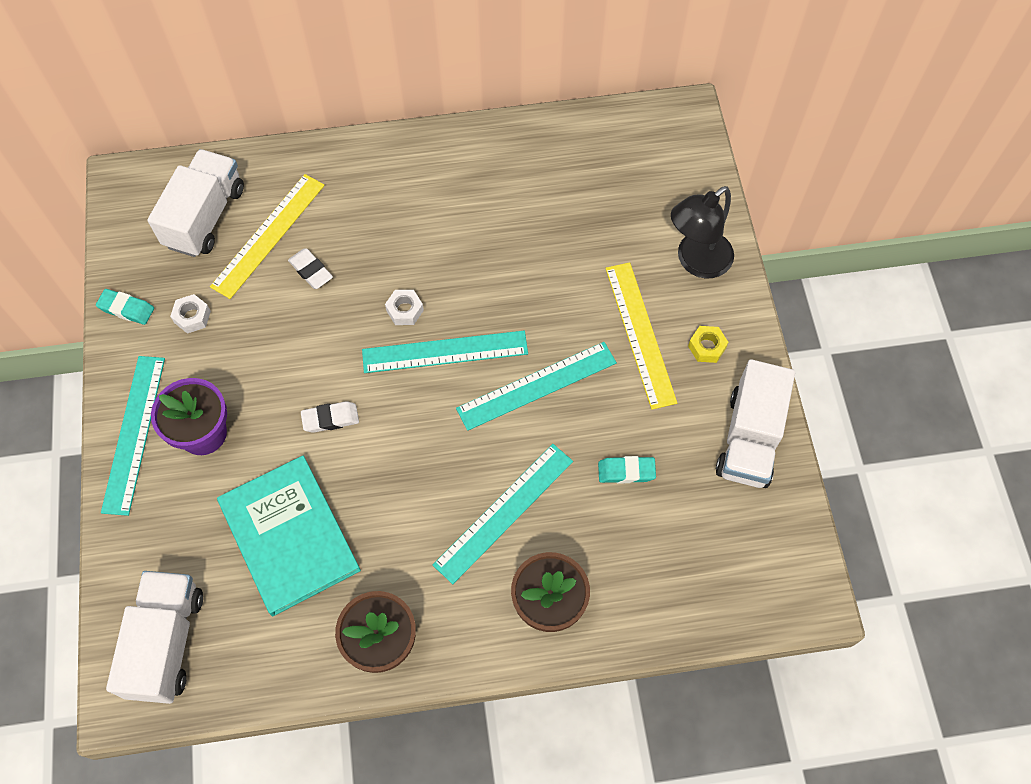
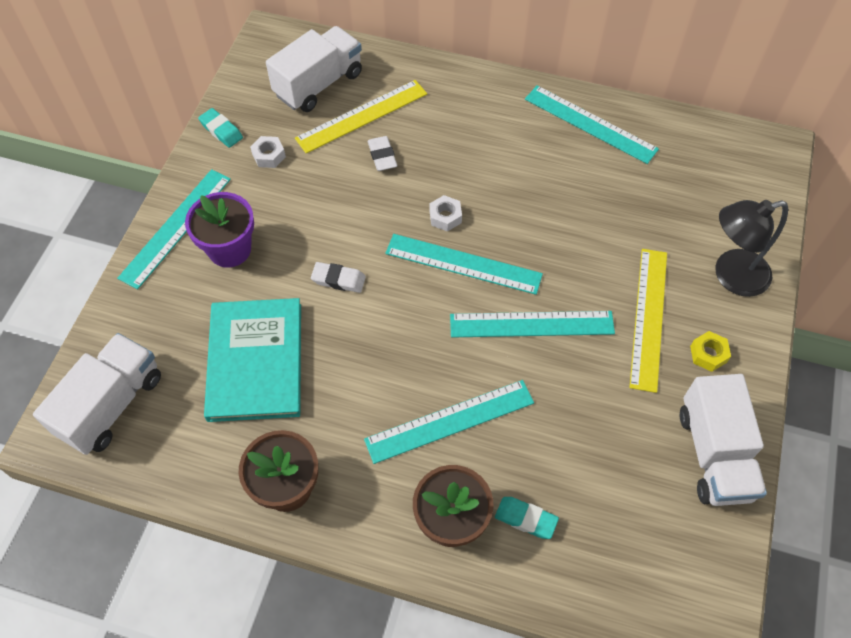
camera: 25 degrees right, 5 degrees down
(501, 156) = (590, 124): none -> turquoise ruler
(626, 471) = (580, 433): turquoise eraser -> turquoise eraser (526, 519)
(749, 439) = (714, 454): white truck -> white truck turned 45 degrees counterclockwise

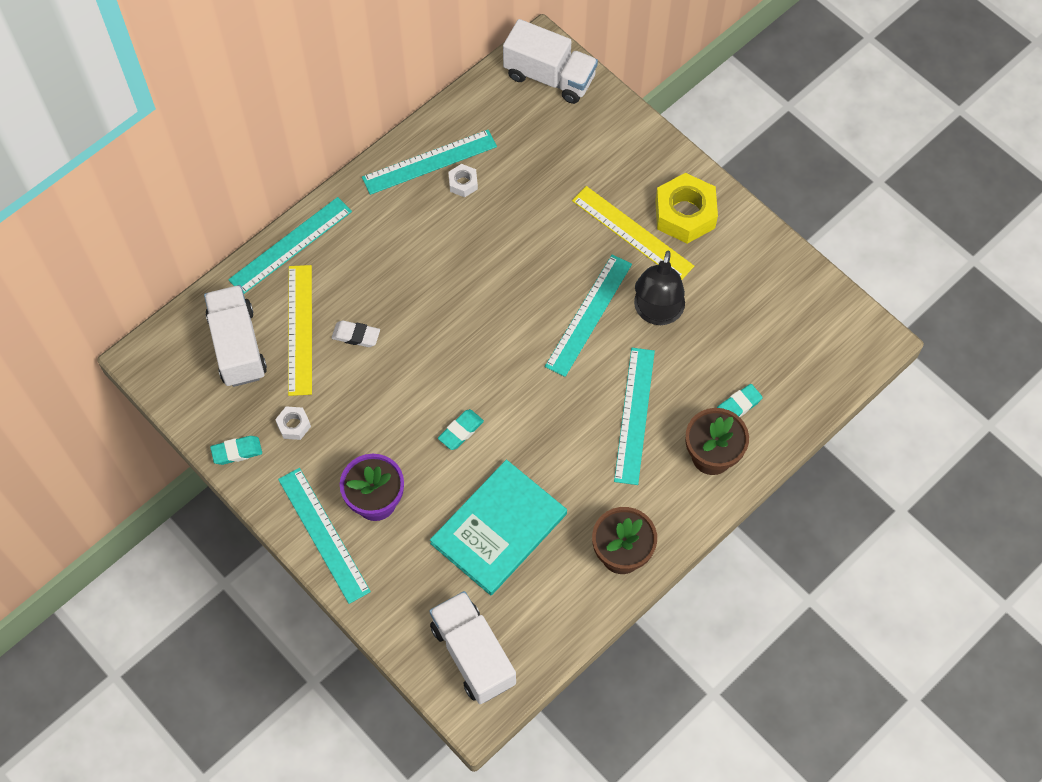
camera: 60 degrees left, 5 degrees up
(255, 361) = (499, 528): turquoise book -> turquoise book turned 75 degrees counterclockwise
(338, 280) = (461, 431): white eraser -> turquoise eraser
(445, 217) = (451, 321): white nut -> white nut (463, 183)
(463, 263) = (504, 332): turquoise ruler -> turquoise ruler (290, 245)
(708, 354) = (685, 214): yellow nut -> yellow nut, size x2.07
(714, 454) = (760, 260): white truck -> white truck (549, 76)
(731, 276) = (632, 157): black lamp -> black lamp (656, 313)

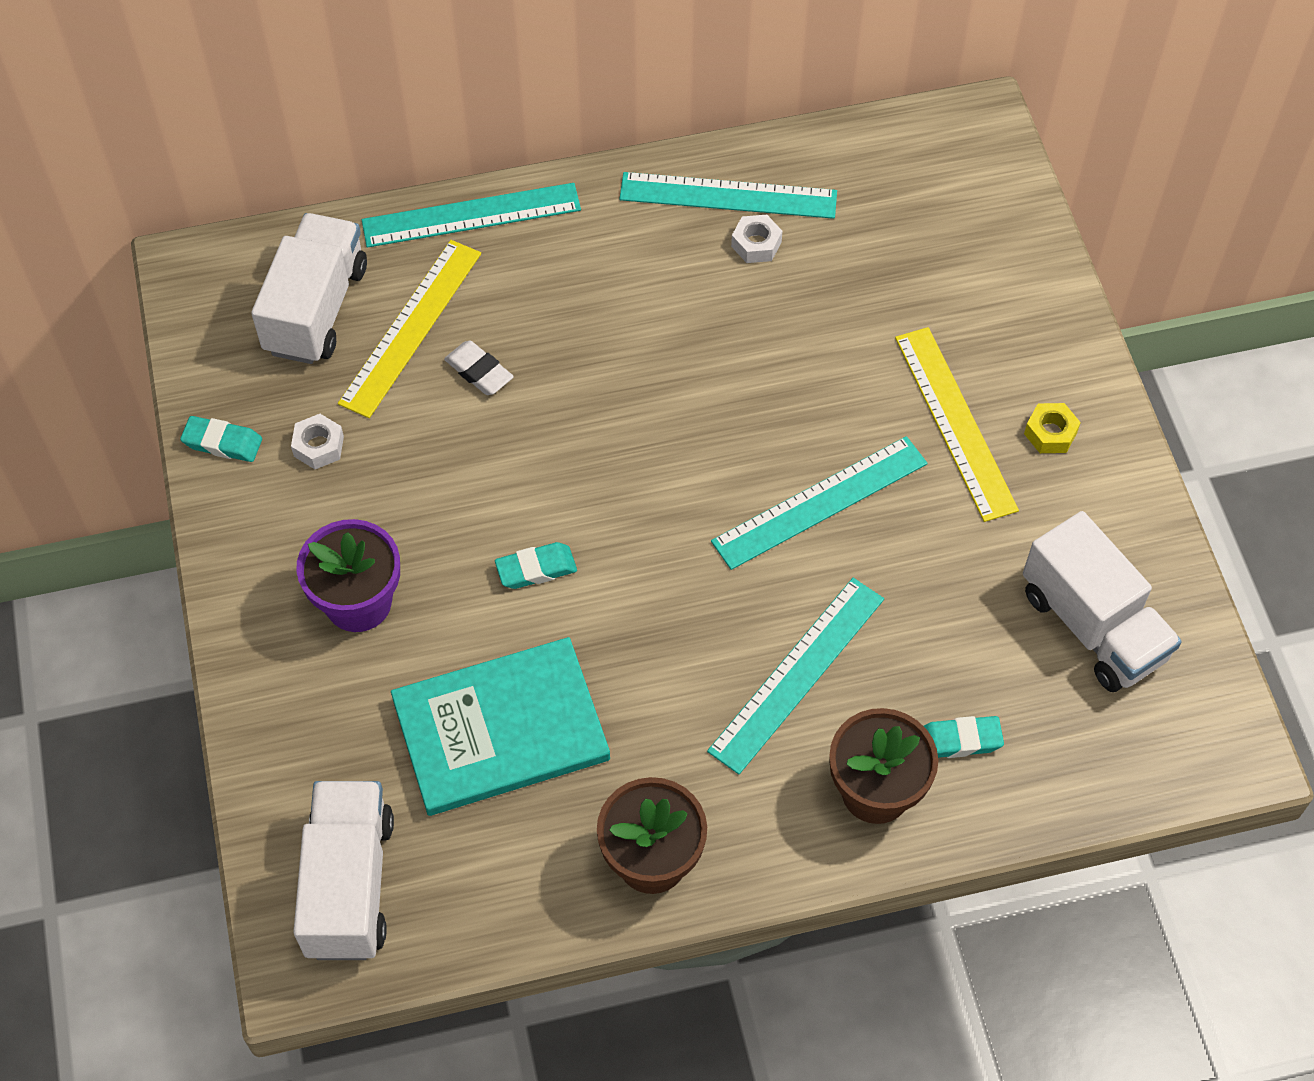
camera: 30 degrees right, 5 degrees down
(323, 535) = (259, 610): turquoise ruler -> none
(549, 76) = (969, 161): white truck -> white truck (1093, 625)
(656, 313) = (921, 549): black lamp -> none
(685, 214) = (1050, 433): yellow nut -> yellow nut, size x0.48

